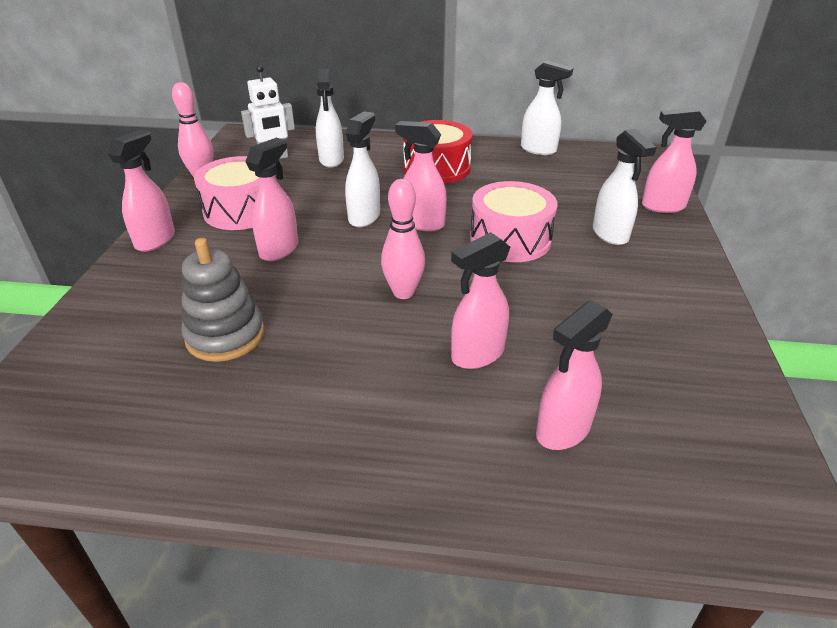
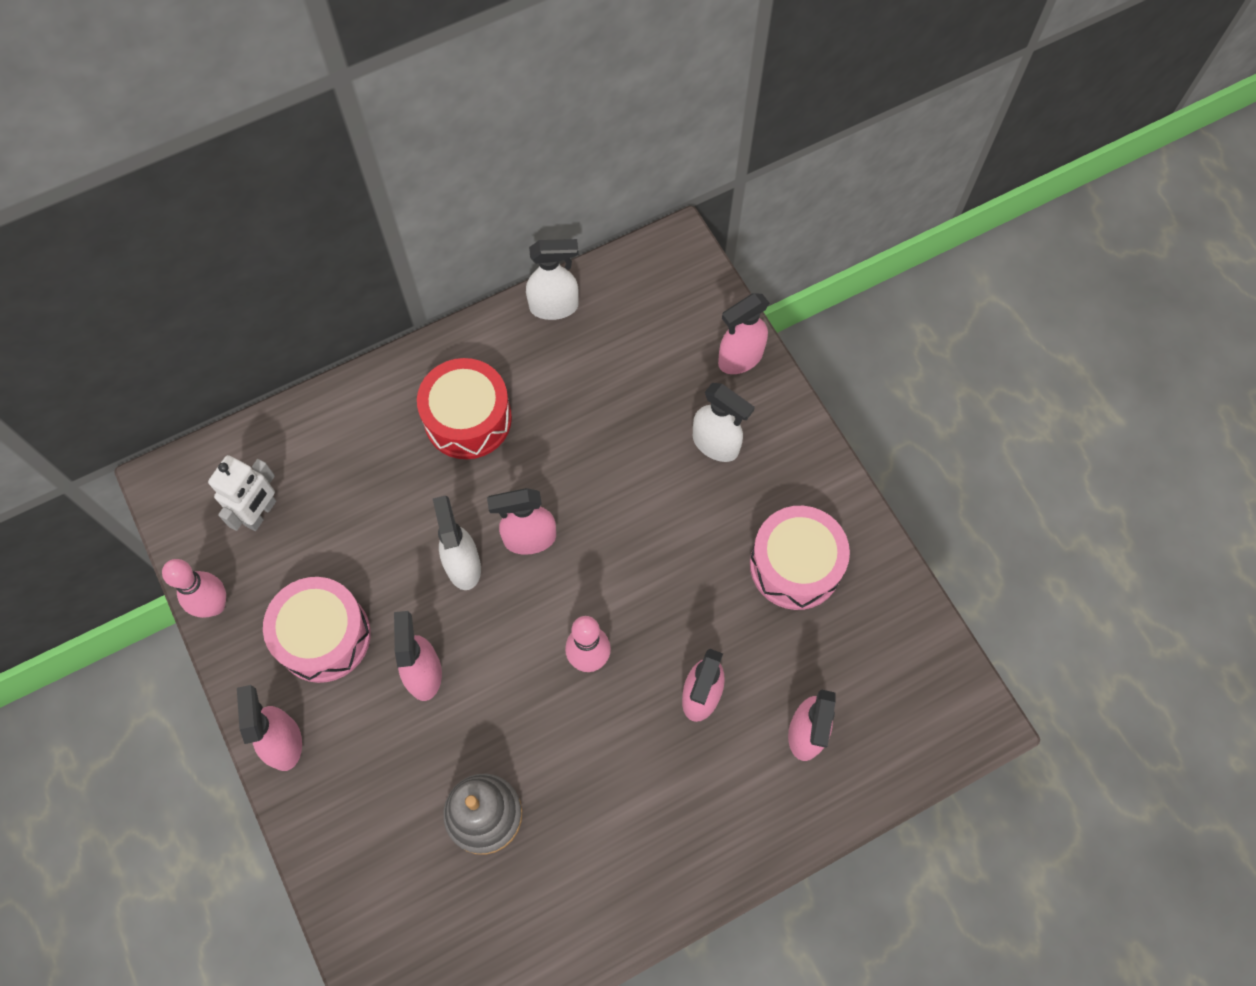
camera: 35 degrees left, 30 degrees up
(331, 160) = (334, 476): white spray bottle -> none
(510, 239) = (630, 512): pink drum -> pink drum (795, 565)

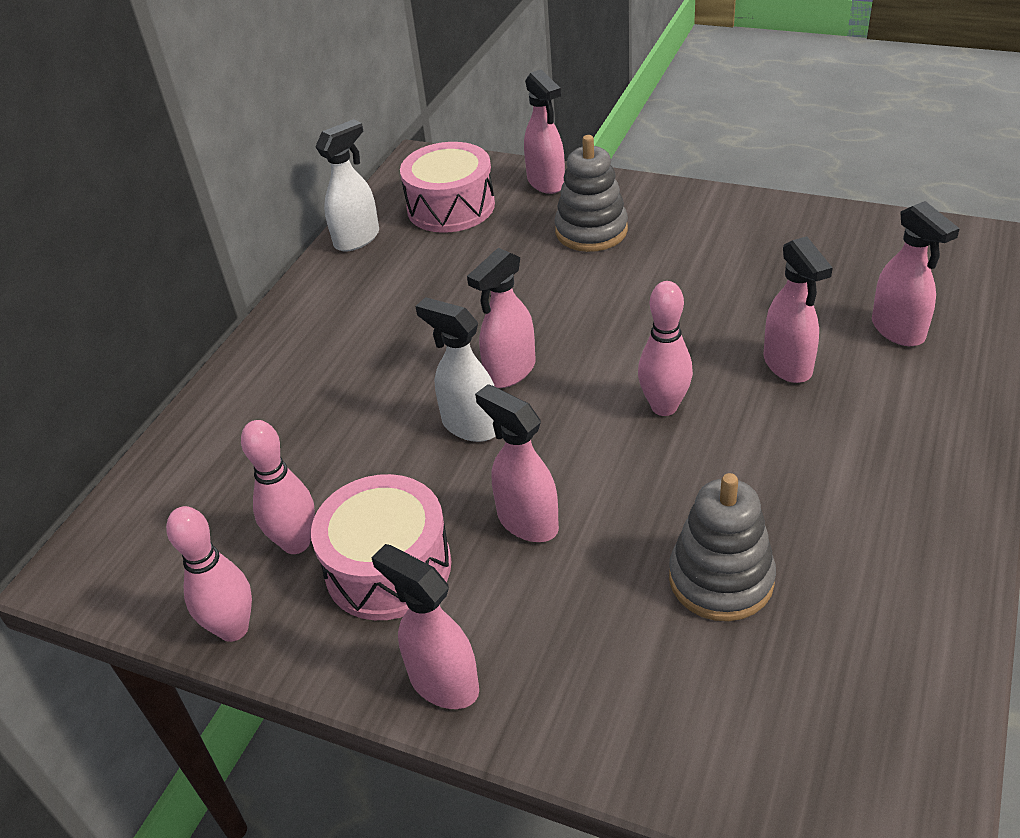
camera: 35 degrees left, 25 degrees down
(261, 513) = (213, 524): white robot -> none
(292, 571) = (296, 543): none -> pink bowling pin
(468, 419) = (358, 338): red drum -> none
(716, 444) = (591, 231): white spray bottle -> grey stacking toy
(740, 358) = (546, 183): pink spray bottle -> pink spray bottle turned 45 degrees counterclockwise
(795, 565) = (745, 252): pink drum -> pink drum (451, 207)

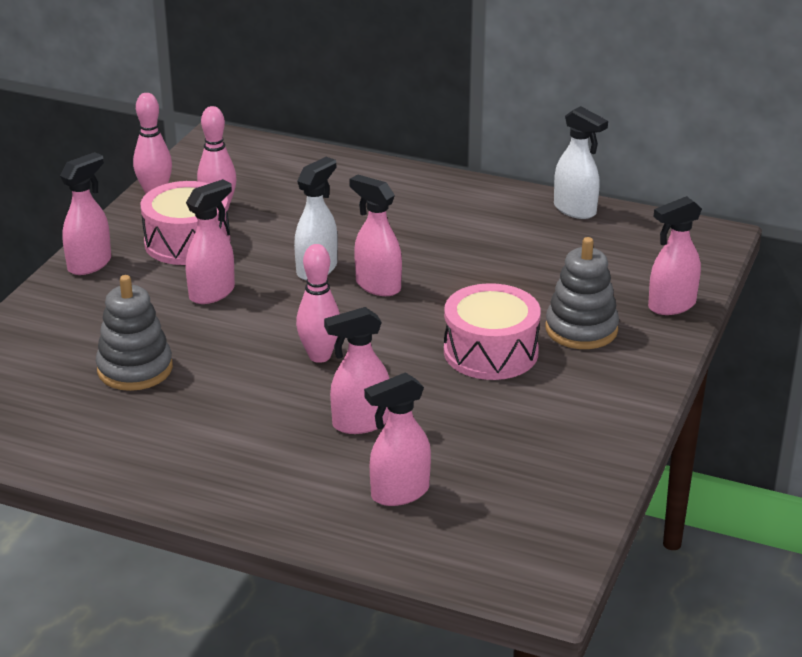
camera: 85 degrees right, 10 degrees down
(451, 207) = (627, 254): pink drum -> pink drum (490, 352)

